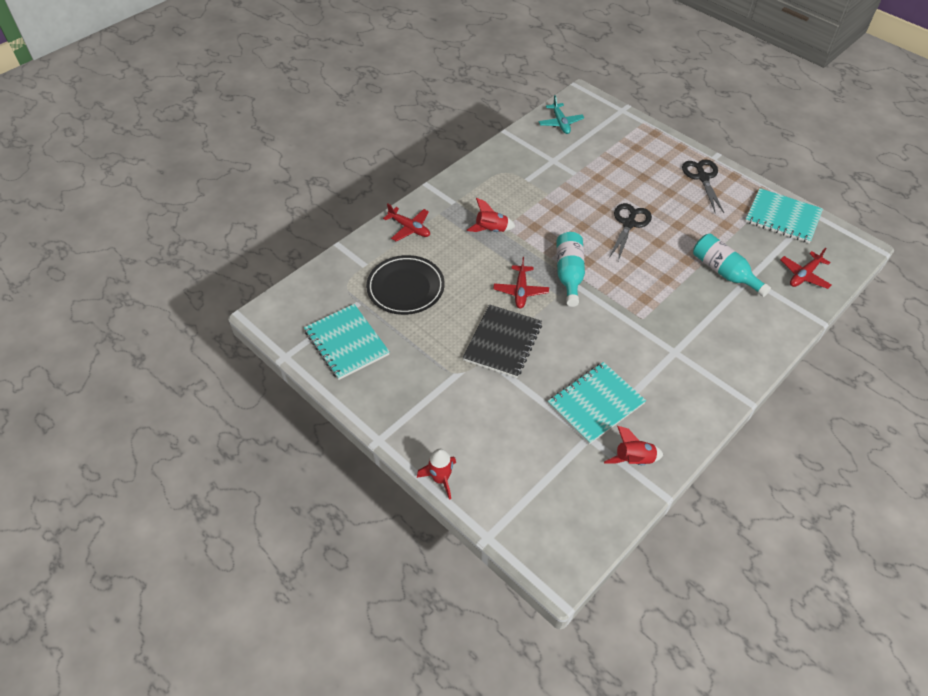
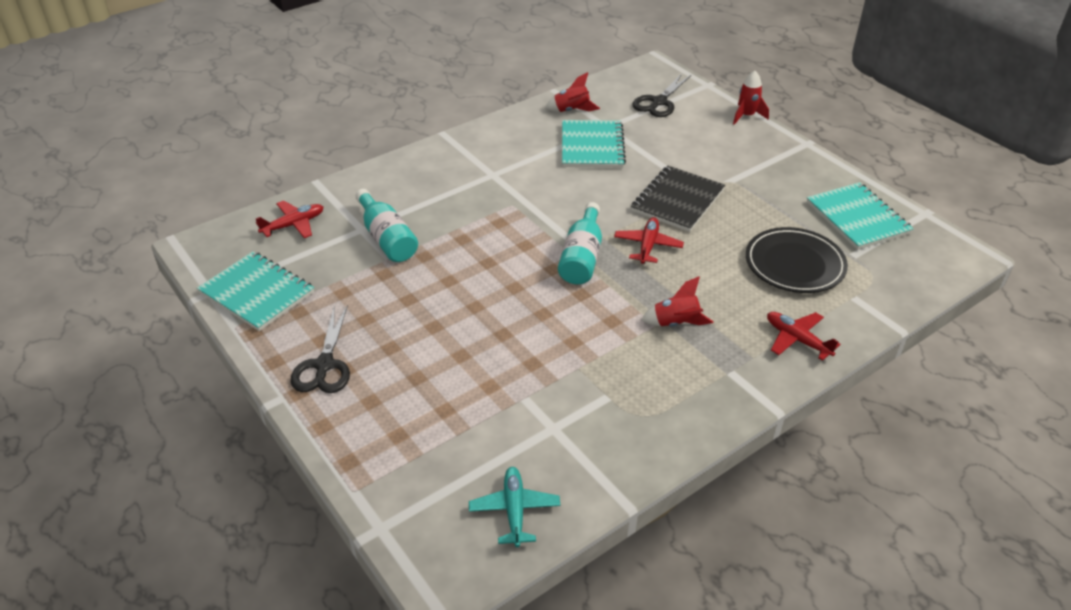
camera: 170 degrees left, 10 degrees down
(595, 404) = (592, 146): turquoise notebook -> turquoise notebook turned 60 degrees counterclockwise
(629, 224) = (476, 309): black scissors -> black scissors (659, 102)

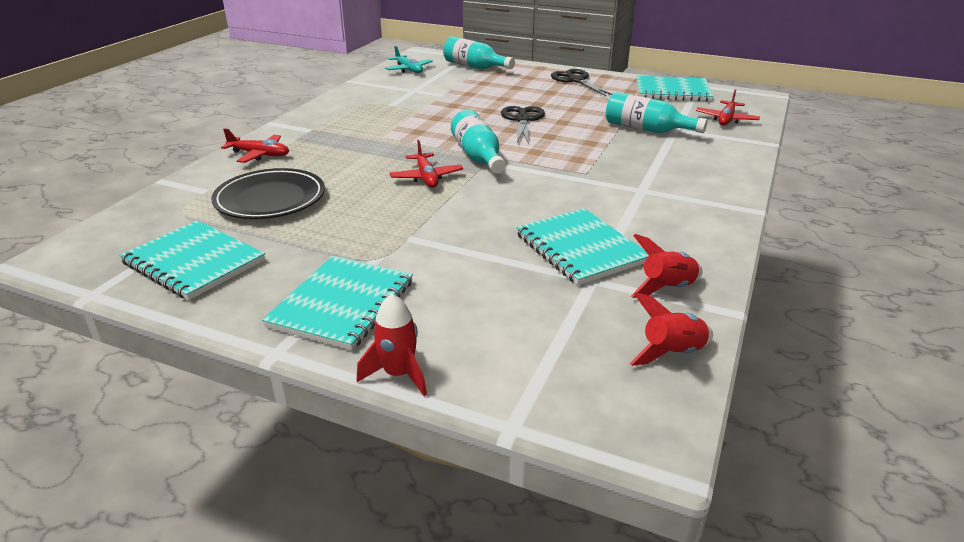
camera: 150 degrees right, 10 degrees down
(409, 474) = (474, 67): none -> turquoise bottle
(659, 102) = (563, 349): black scissors -> black scissors (522, 120)
(676, 323) = (366, 141): red rocket -> red rocket (672, 353)
(677, 200) = (425, 220): black notebook -> none
(762, 158) = (342, 304): none -> turquoise notebook

